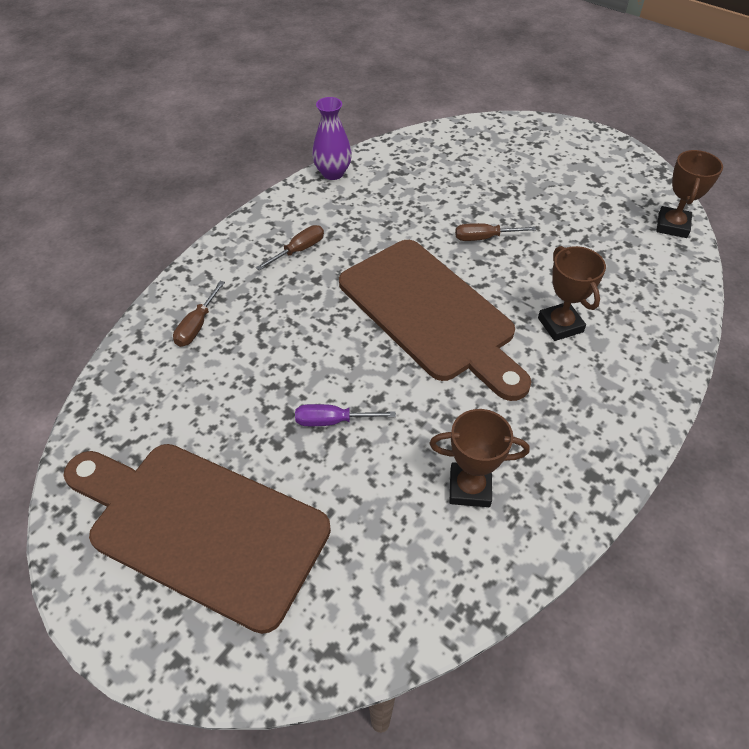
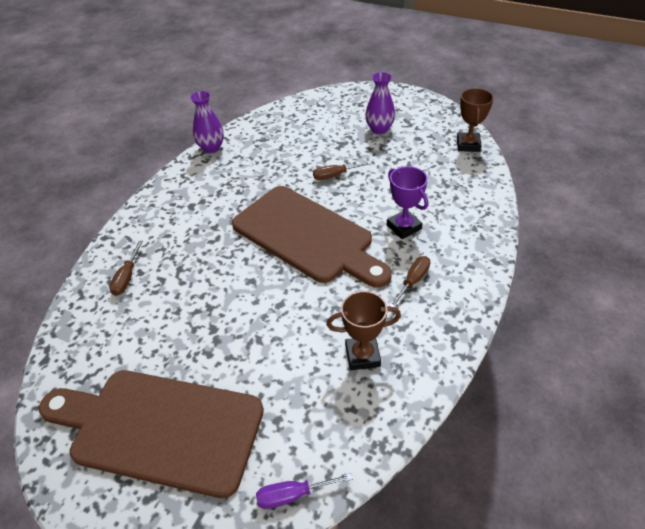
camera: 10 degrees left, 5 degrees down
(298, 250) = (196, 208): brown screwdriver -> brown screwdriver (413, 281)
(333, 421) = (249, 328): purple screwdriver -> purple screwdriver (293, 495)
(556, 184) = (379, 129): none -> purple vase
(560, 325) = (403, 227): brown trophy -> purple trophy

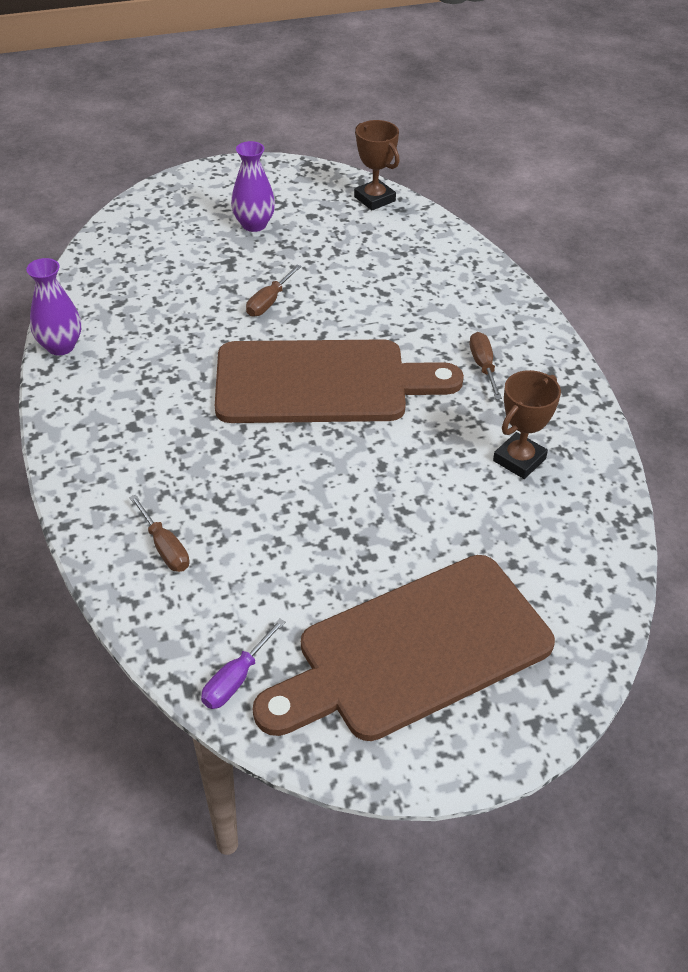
camera: 45 degrees left, 0 degrees up
(293, 495) = (602, 607): purple screwdriver -> purple screwdriver (236, 678)
(403, 227) = (411, 319): purple trophy -> none

